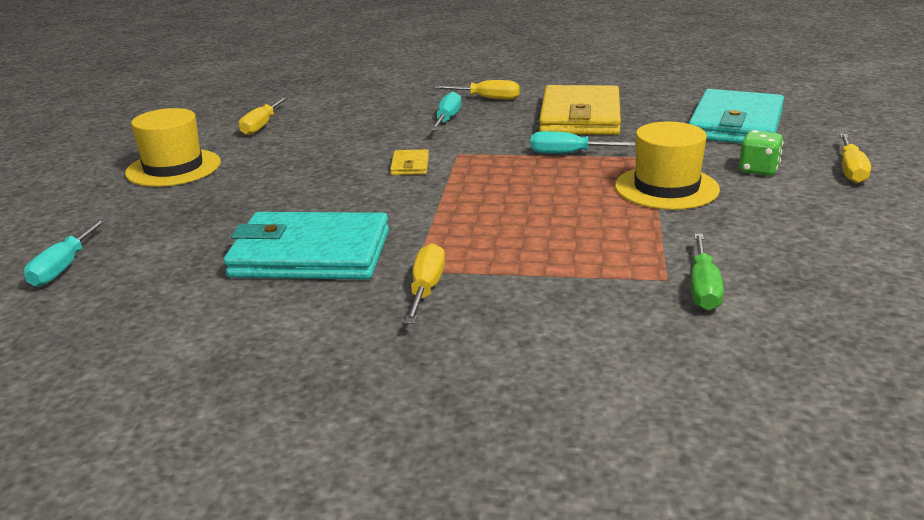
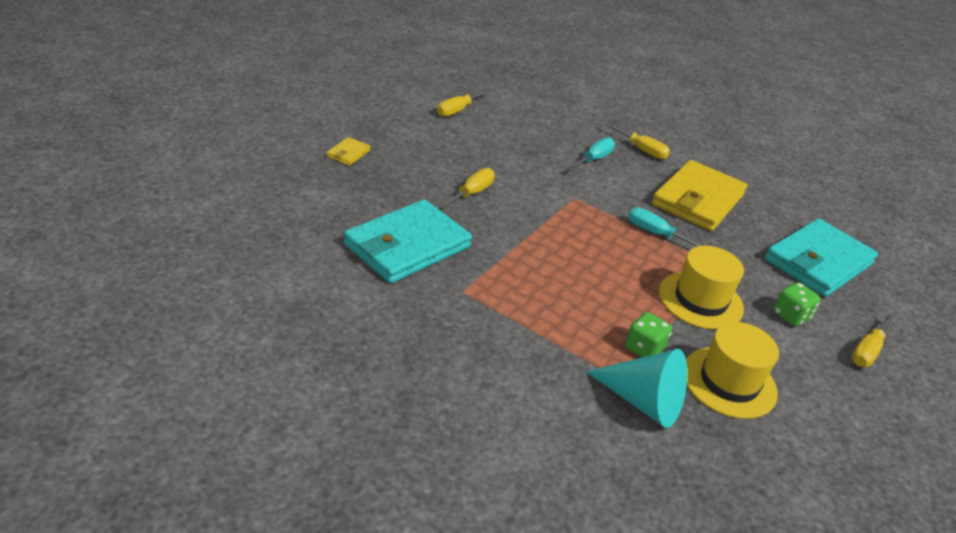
camera: 20 degrees right, 10 degrees up
(63, 268) = (256, 188): turquoise screwdriver -> none
(173, 168) = (374, 127): yellow hat -> yellow hat (729, 382)
(310, 254) = (407, 246): turquoise wallet -> turquoise wallet turned 75 degrees counterclockwise
(410, 165) = (531, 194): yellow wallet -> yellow wallet (348, 153)
(426, 289) = (458, 310): yellow screwdriver -> yellow screwdriver (472, 193)
(656, 245) = (644, 349): none -> green dice
(703, 288) = (642, 401): green screwdriver -> turquoise cone

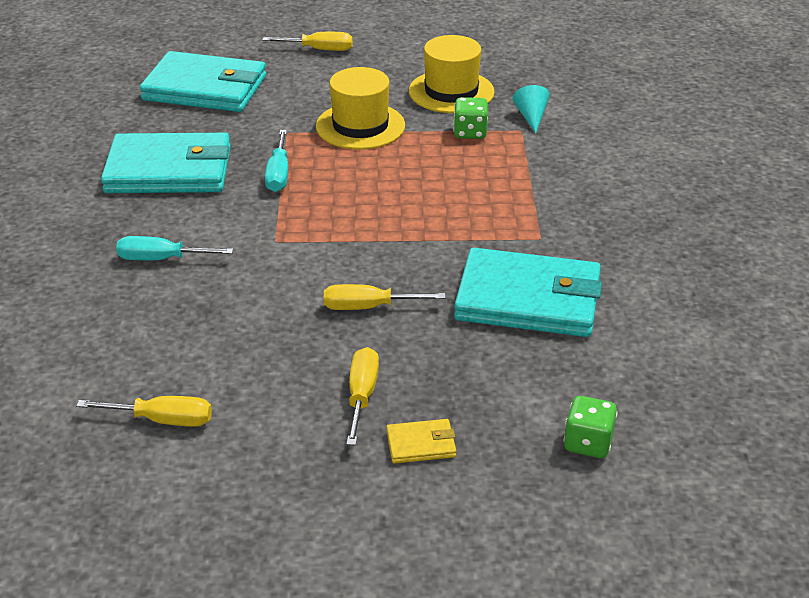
camera: 120 degrees left, 0 degrees up
(642, 150) = (87, 236): yellow screwdriver -> yellow screwdriver (362, 396)
(642, 401) = (531, 117): turquoise cone -> turquoise cone, size x0.55
(698, 200) = (169, 170): yellow wallet -> turquoise wallet
(790, 316) = (319, 85): green dice -> green dice (588, 443)

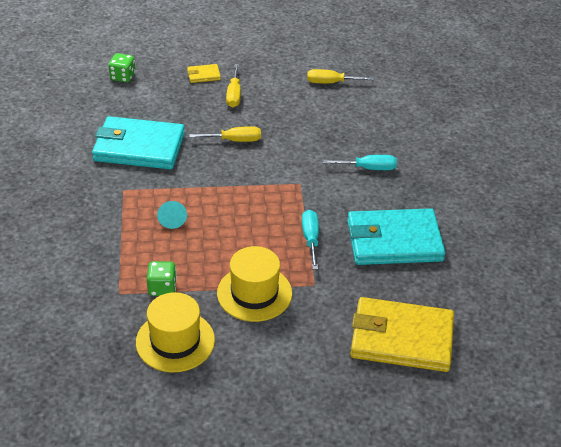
camera: 175 degrees right, 5 degrees up
(205, 88) = (401, 338): turquoise wallet -> yellow wallet
(319, 50) = (307, 404): yellow screwdriver -> none
(531, 117) = (107, 309): turquoise cone -> turquoise cone (172, 219)

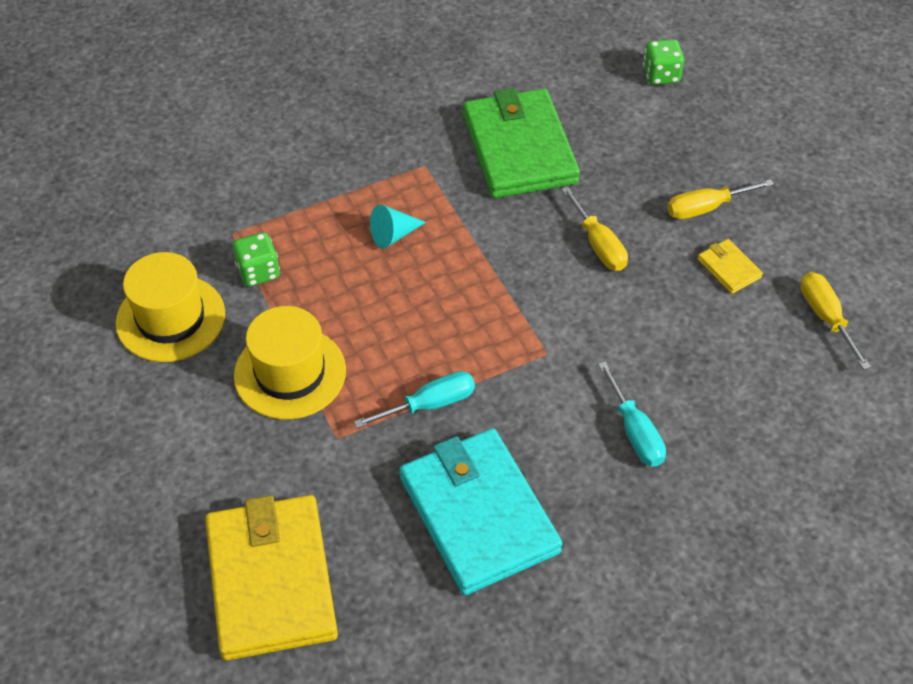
camera: 70 degrees right, 10 degrees up
(139, 147) = (519, 148): turquoise wallet -> green wallet
(203, 75) = (729, 157): yellow wallet -> yellow wallet (729, 268)

